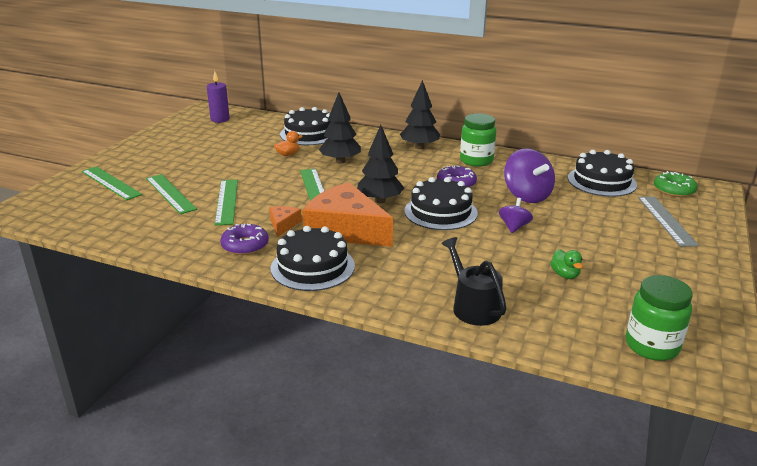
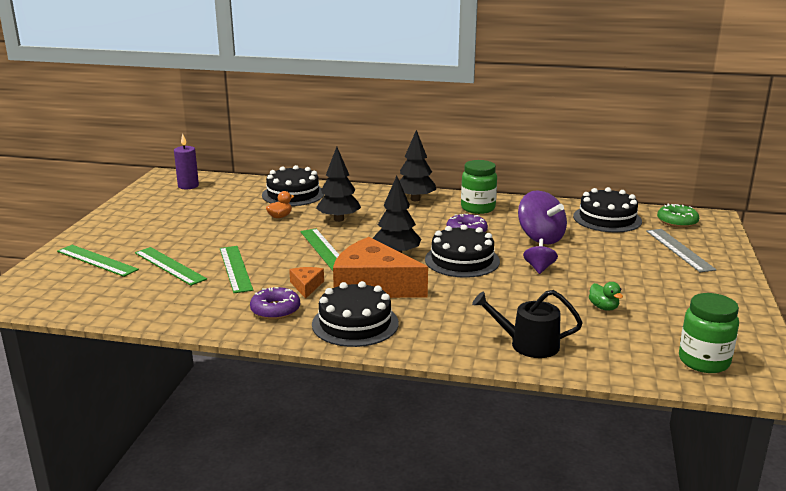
camera: 10 degrees left, 5 degrees down
(473, 307) = (528, 344): black watering can -> black watering can turned 45 degrees counterclockwise

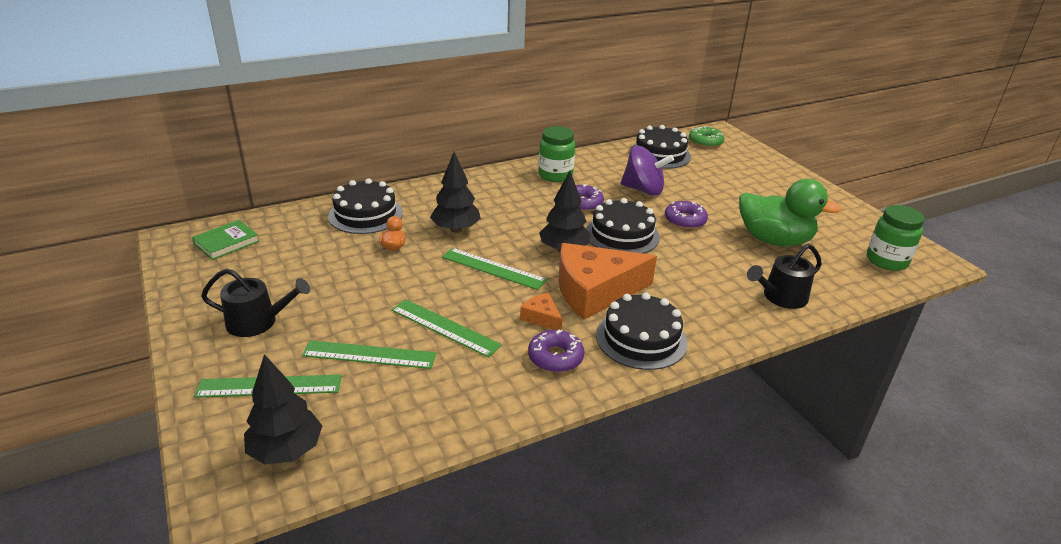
camera: 40 degrees left, 10 degrees up
(140, 229) = (257, 322): none -> black watering can
(188, 186) = (226, 242): purple candle -> green book
(415, 199) = (490, 182): black tree -> black tree (286, 450)
(539, 268) = (685, 220): purple spinning top -> purple donut
(603, 307) = (774, 240): green duck -> green duck, size x2.50
(679, 250) = (742, 168): grey ruler -> none

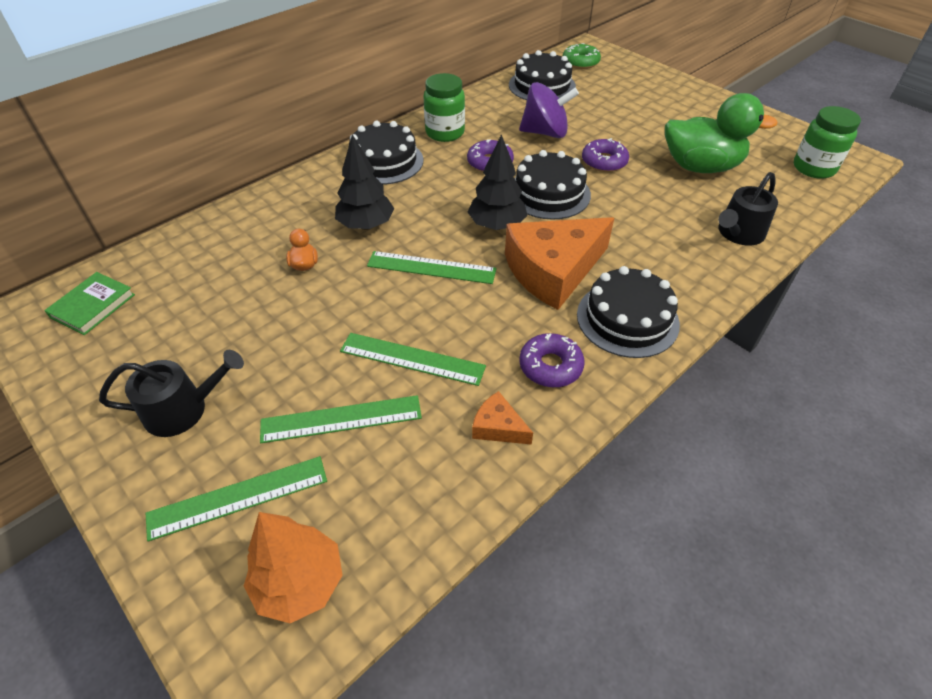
camera: 15 degrees left, 15 degrees up
(286, 450) = (300, 582): black tree -> orange tree
(365, 214) = (251, 228): black cake -> black cake (384, 161)
(541, 317) = (512, 318): orange cheese -> orange cheese (498, 427)

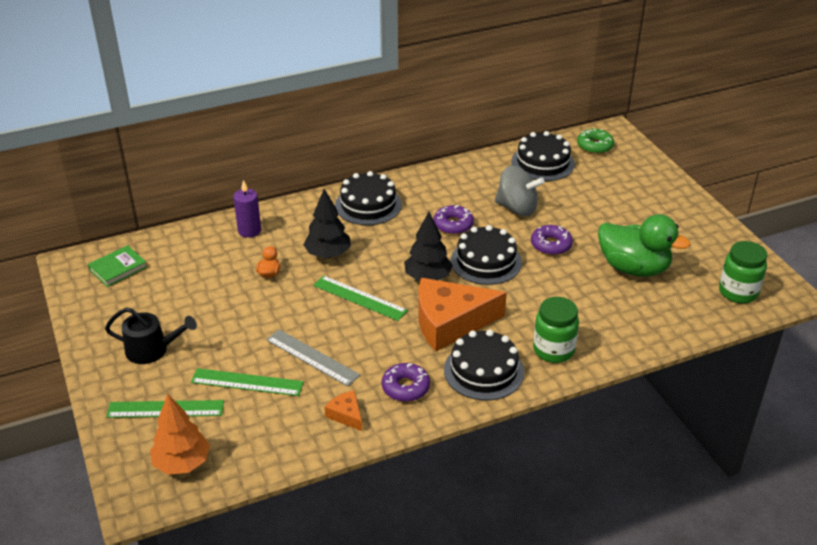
camera: 20 degrees right, 10 degrees down
(255, 219) = (249, 231): none -> purple candle
(412, 359) = (312, 357): green ruler -> grey ruler
(445, 133) = (431, 190): green jar -> green jar (553, 350)
(545, 133) = (517, 208): purple spinning top -> grey spinning top
(738, 233) = (622, 330): black watering can -> none

